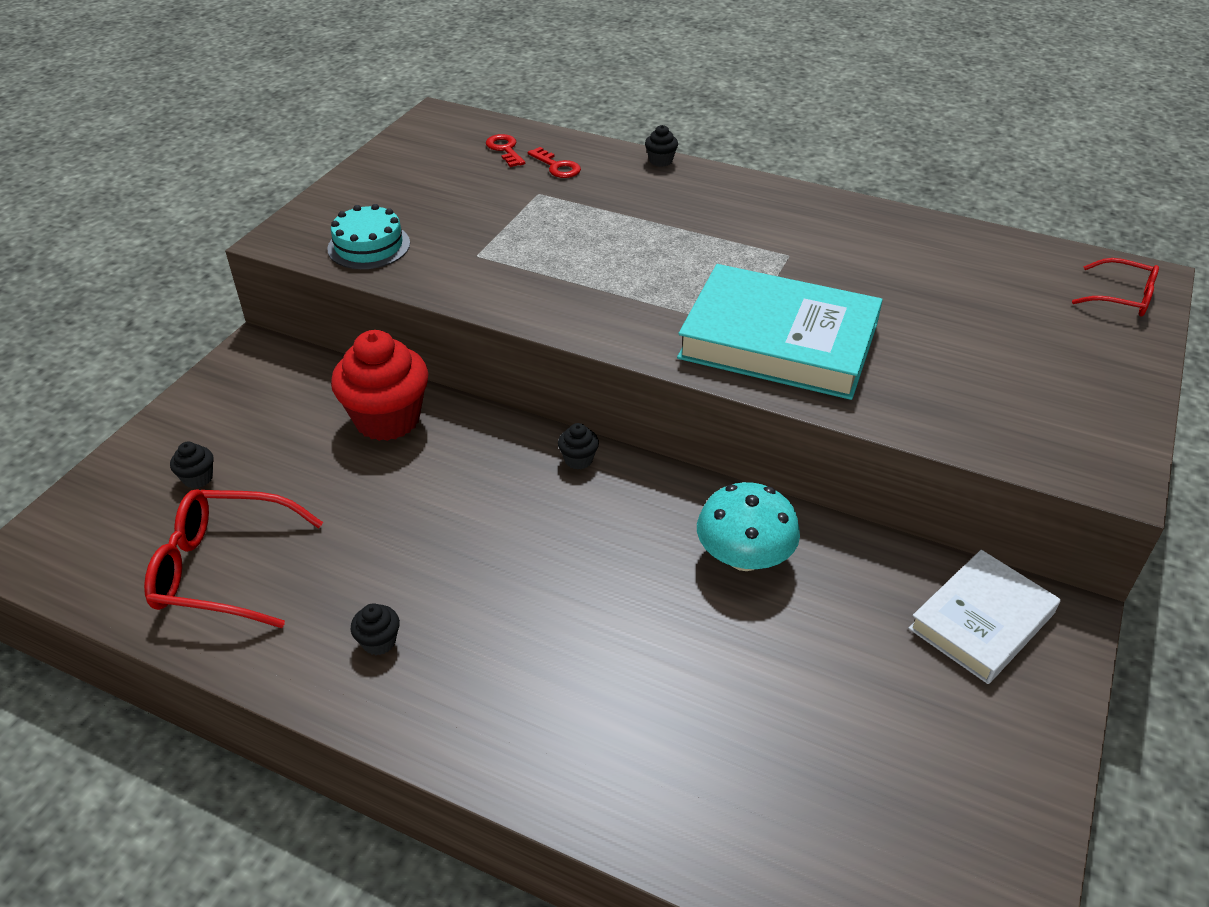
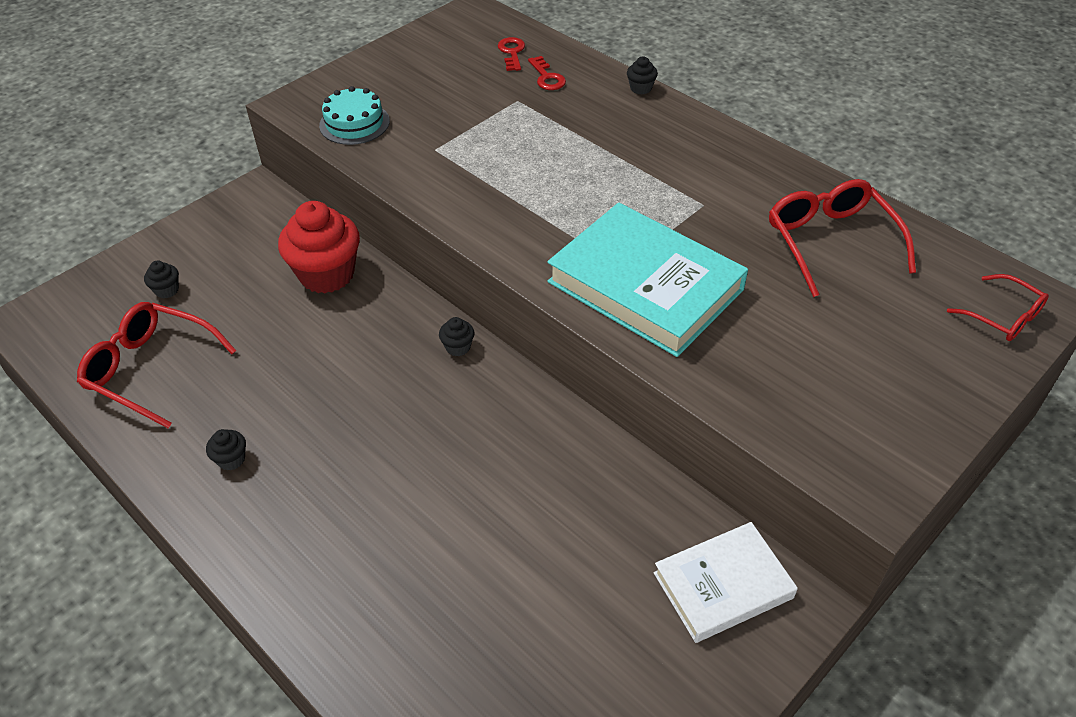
camera: 20 degrees right, 5 degrees up
(744, 556) = (548, 469): turquoise mushroom -> none
(930, 265) = (830, 242): none -> red glasses

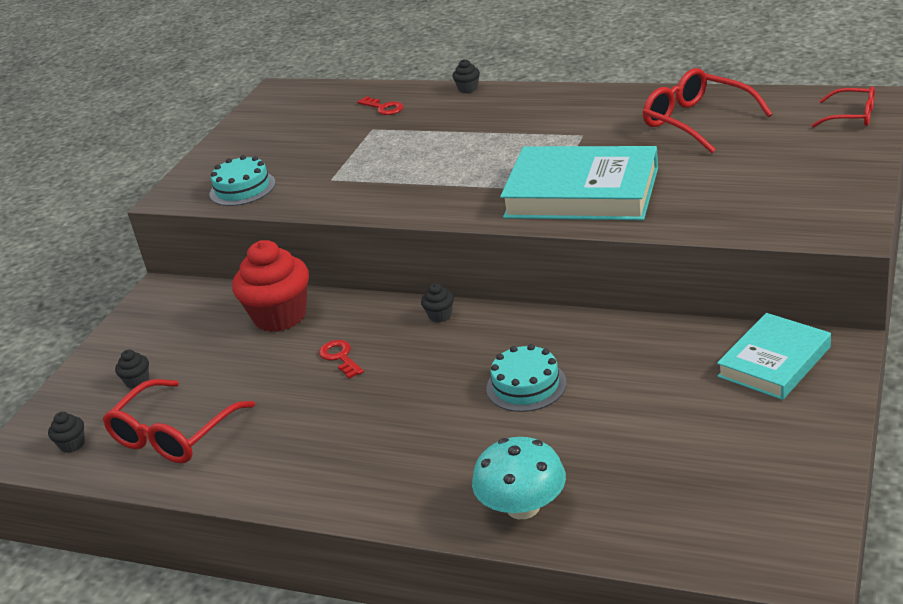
camera: 20 degrees left, 15 degrees down
(151, 369) = (174, 434): red glasses -> red glasses turned 60 degrees counterclockwise
(231, 459) = (307, 457): black cupcake -> black cupcake (72, 444)
(362, 634) = (523, 507): none -> turquoise mushroom
(471, 480) = (526, 385): none -> turquoise cake
(512, 52) = (338, 103): red key -> red key (340, 357)
(723, 586) = (774, 362): white book -> turquoise book

